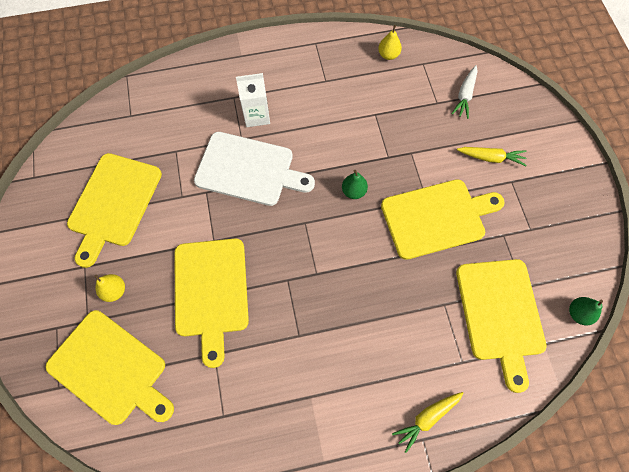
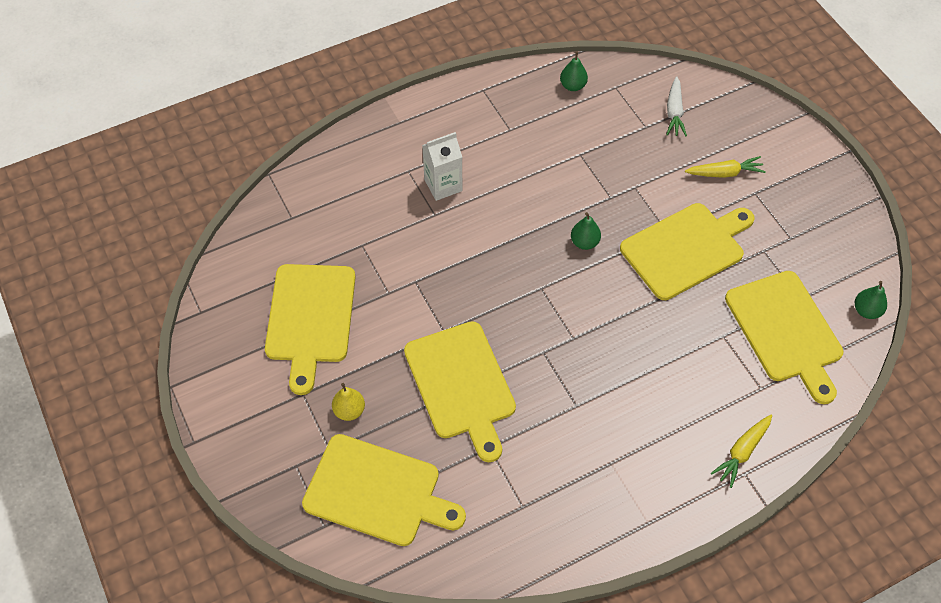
camera: 15 degrees left, 10 degrees down
(249, 169) = (456, 246): white cutting board -> none
(388, 55) = (573, 86): yellow pear -> green pear

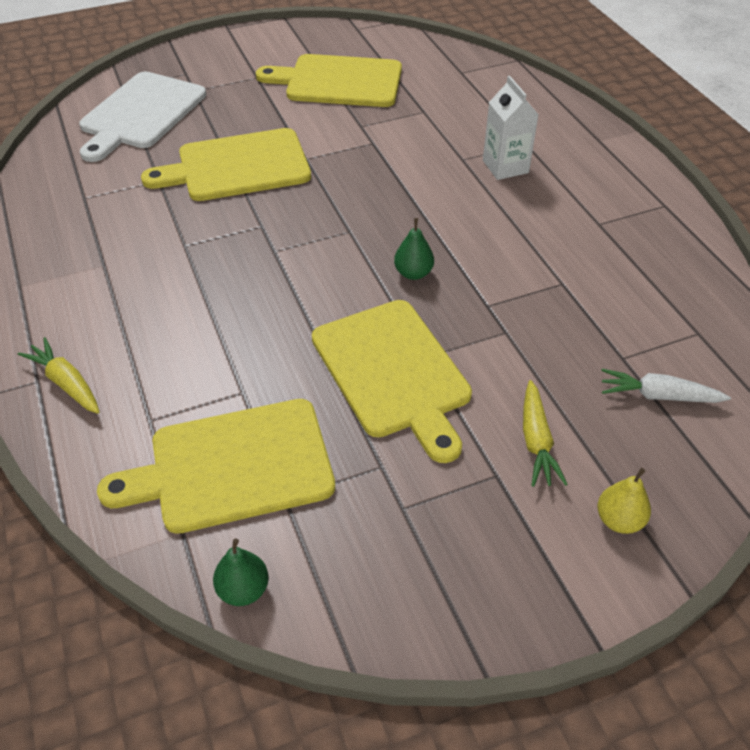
camera: 95 degrees right, 10 degrees down
(349, 410) = (231, 101): yellow pear -> yellow pear (619, 520)
(377, 491) = (141, 114): yellow cutting board -> white cutting board
(573, 86) = (690, 288): green pear -> none

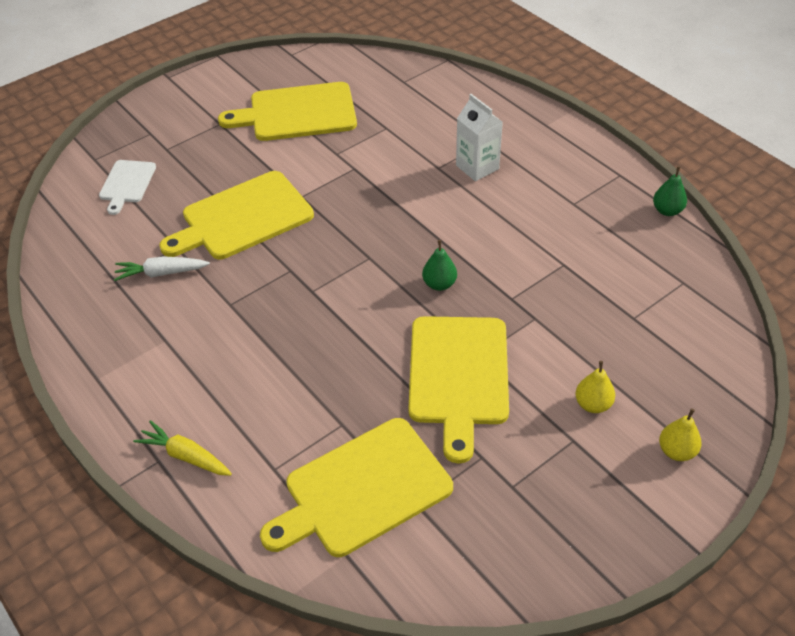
camera: 15 degrees left, 0 degrees up
(141, 114) = (127, 184): white cutting board -> white cutting board, size x0.54
(243, 589) = (416, 586): green pear -> green pear (667, 211)
(393, 372) = (458, 376): yellow cutting board -> yellow cutting board turned 45 degrees clockwise
(536, 441) = (593, 404): yellow carrot -> yellow pear
(658, 396) = (671, 343): white carrot -> white carrot (161, 273)

